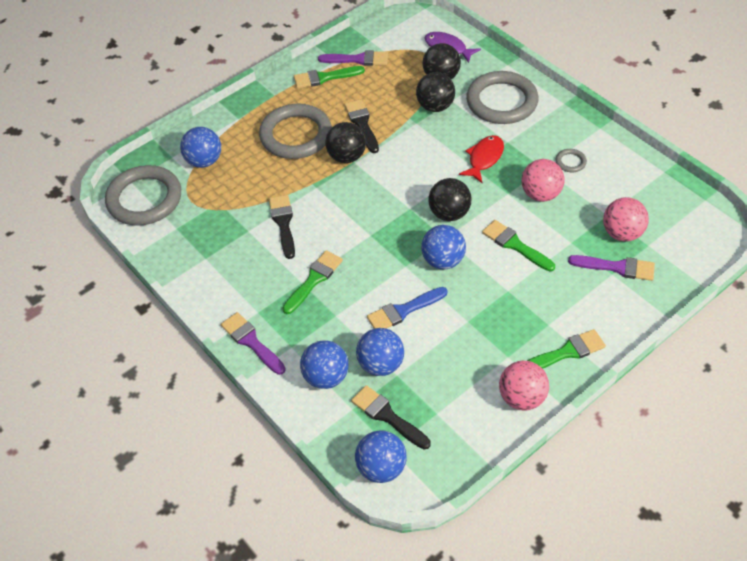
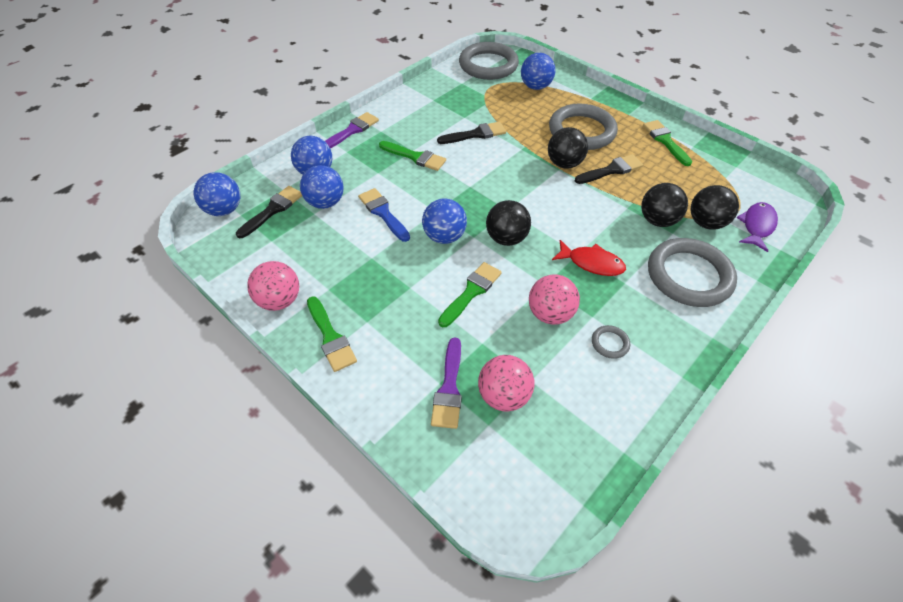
camera: 80 degrees right, 0 degrees up
(358, 59) = (702, 160): purple brush -> none

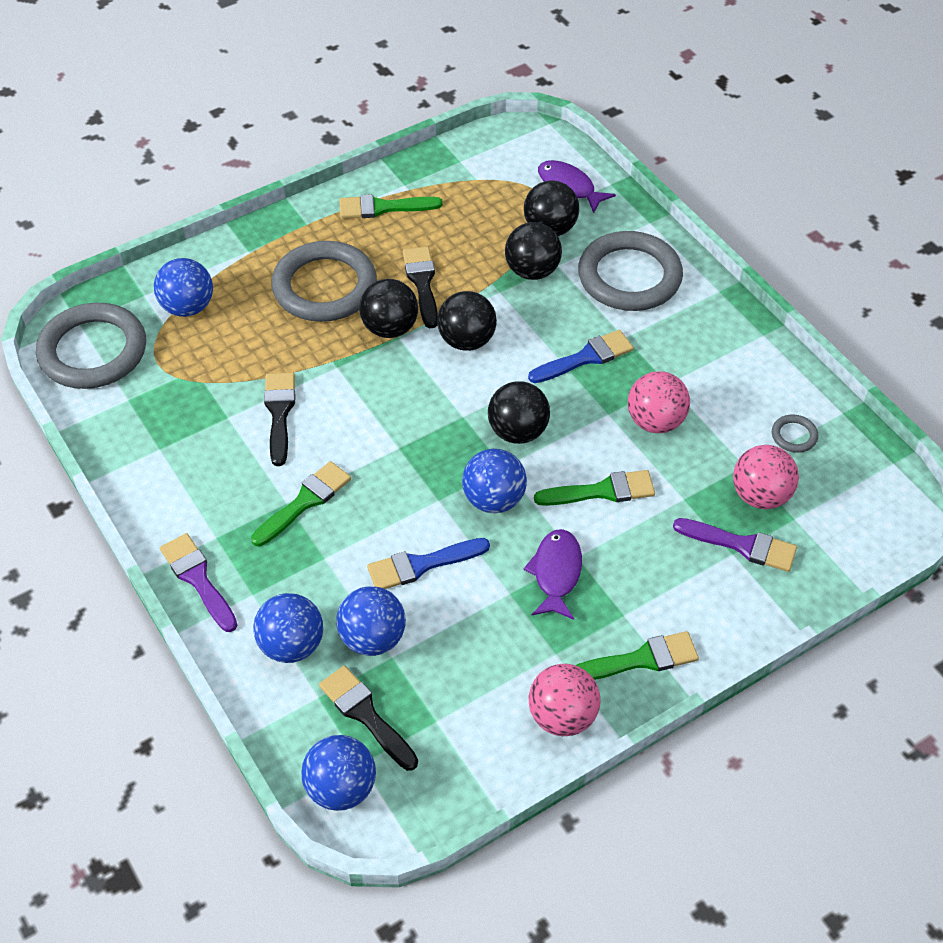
camera: 75 degrees left, 0 degrees up
(393, 278) = (556, 573): none -> purple fish
(471, 292) = (602, 491): green brush -> green brush turned 120 degrees clockwise
(573, 199) = (467, 340): none -> black ball
(591, 263) = (586, 358): red fish -> blue brush
(610, 343) = (709, 380): grey ring -> grey ring (794, 436)

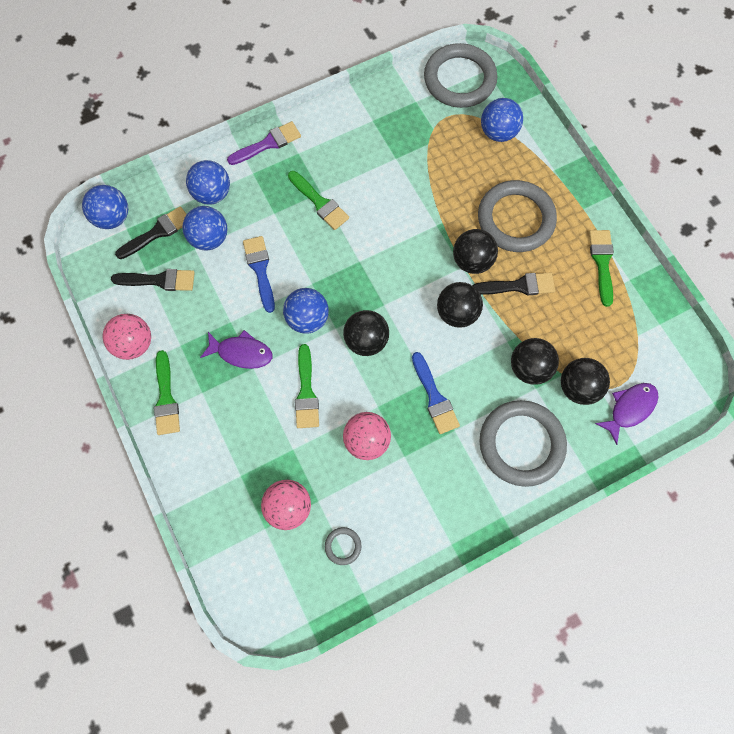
camera: 95 degrees right, 20 degrees up
(279, 413) = (396, 189): black brush -> black brush (159, 280)
(742, 545) = (246, 483): purple brush -> none

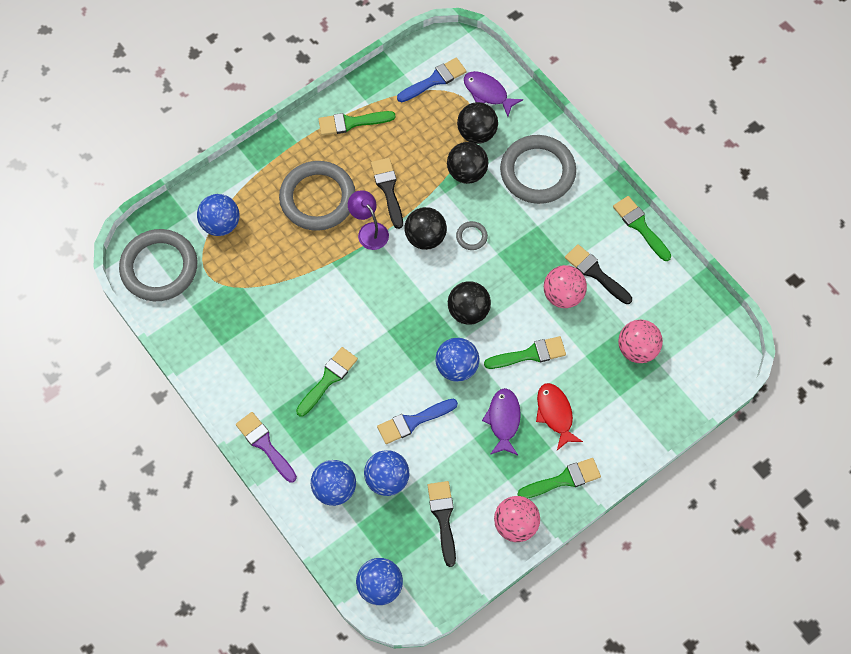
camera: 100 degrees left, 5 degrees down
(157, 232) = (389, 534): black brush -> black brush (595, 273)
(236, 404) = (555, 414): none -> red fish
(343, 546) = (658, 299): grey ring -> grey ring (471, 237)
(434, 397) = (511, 245): blue brush -> blue brush (434, 80)
(437, 546) = (640, 226): none -> green brush
(472, 261) = (369, 231): black ball -> purple lamp

